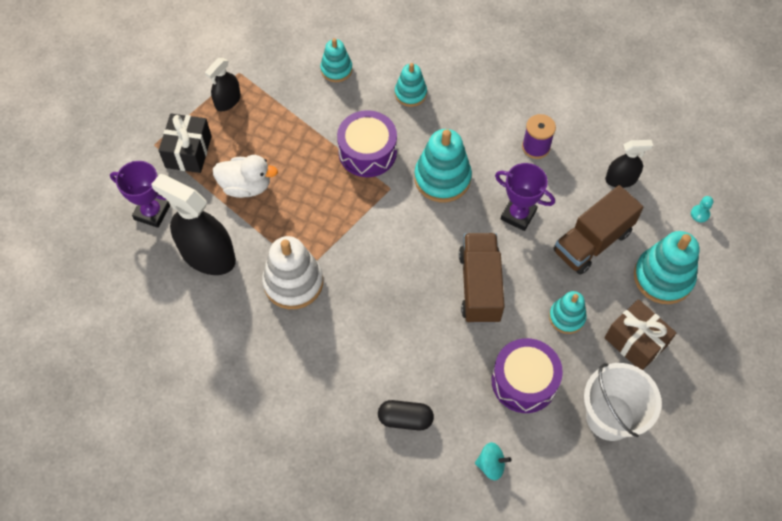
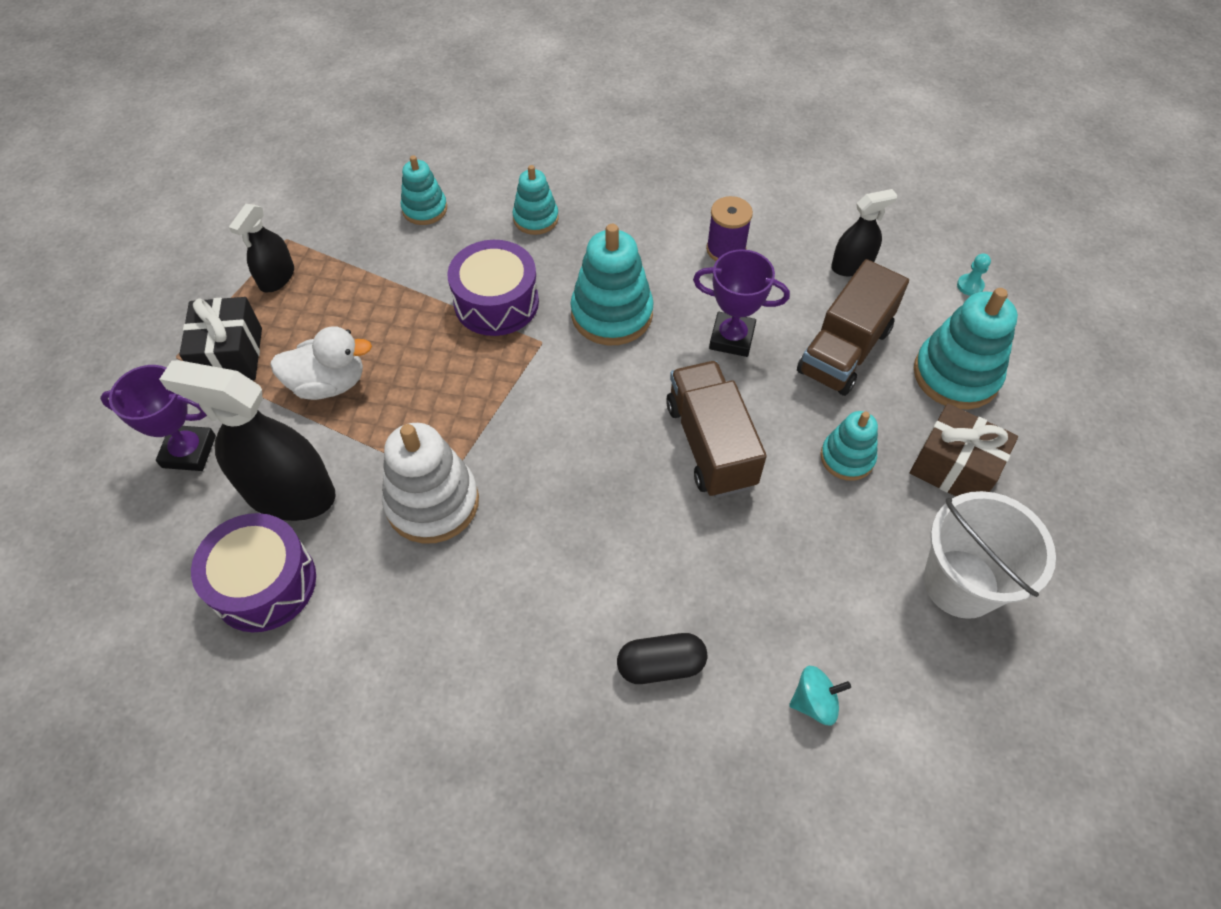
camera: 15 degrees left, 5 degrees down
(524, 381) = (819, 563): purple drum -> purple drum (264, 583)

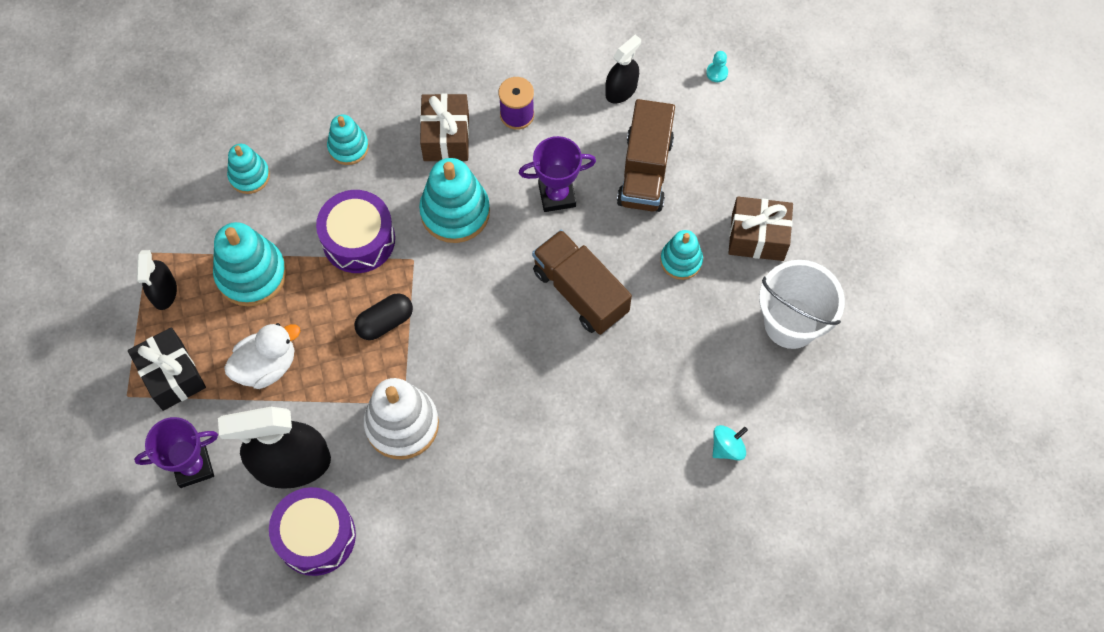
camera: 25 degrees left, 10 degrees up
(640, 244) = (446, 137): none -> brown gift
(661, 665) = (619, 468): black capsule -> black capsule (385, 322)
(956, 375) = (733, 158): turquoise stacking toy -> turquoise stacking toy (251, 274)

